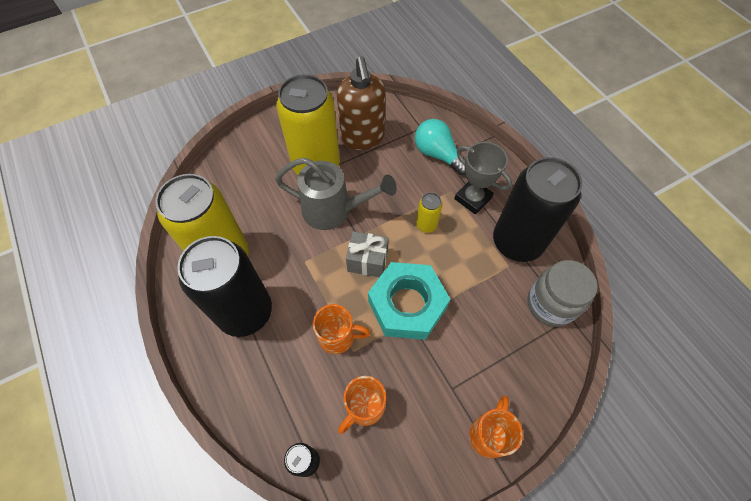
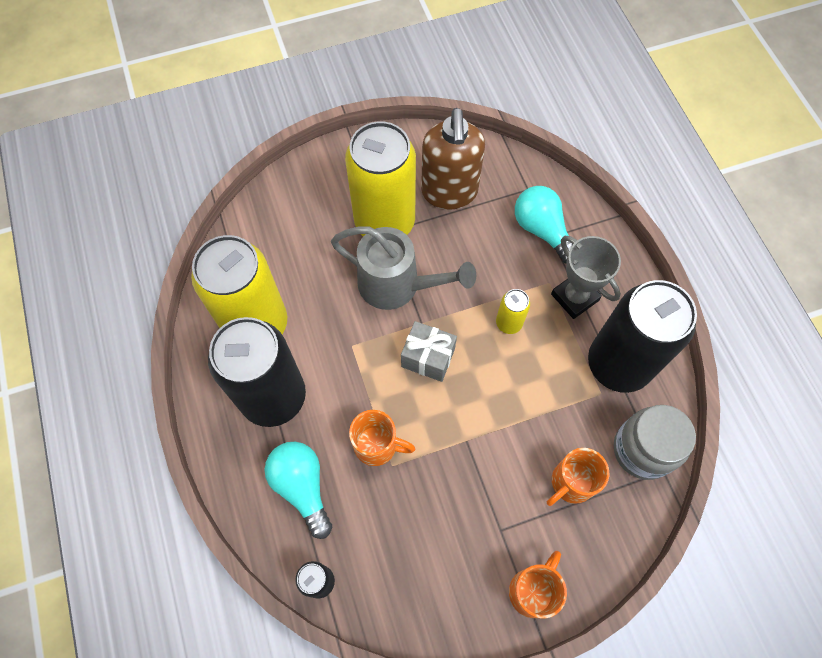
camera: 10 degrees right, 5 degrees up
(280, 382) = (302, 487): none -> turquoise light bulb
(364, 407) = (394, 533): orange mug -> orange mug (571, 483)
(407, 304) = (466, 420): turquoise nut -> none

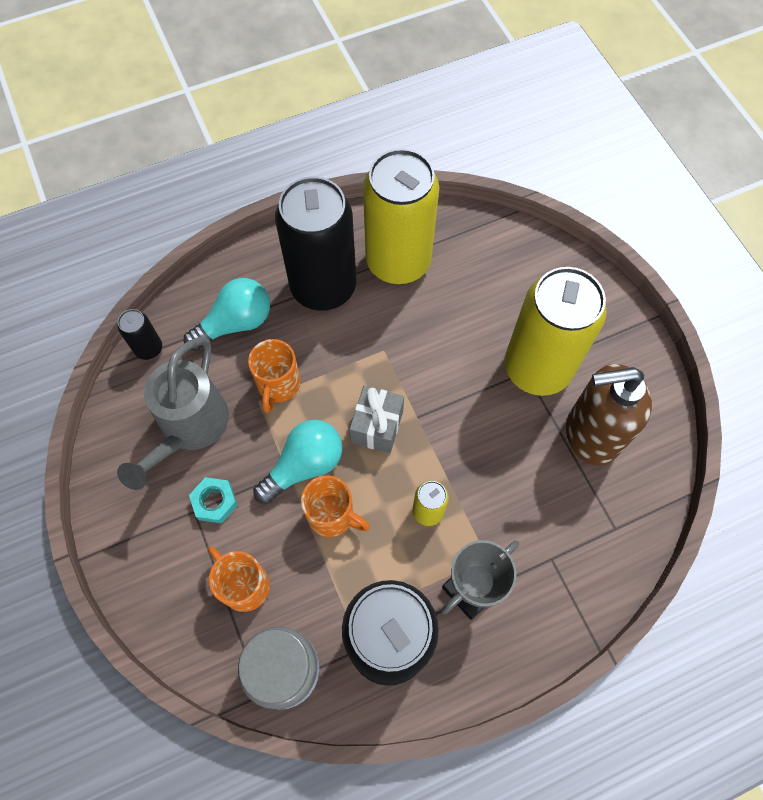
camera: 85 degrees right, 0 degrees up
(398, 286) = (459, 389): grey watering can -> grey watering can (189, 429)
(492, 509) = (215, 502): none -> turquoise nut
(533, 590) = (134, 545): orange mug -> orange mug (332, 516)
(542, 230) = (558, 548): turquoise light bulb -> turquoise light bulb (304, 466)

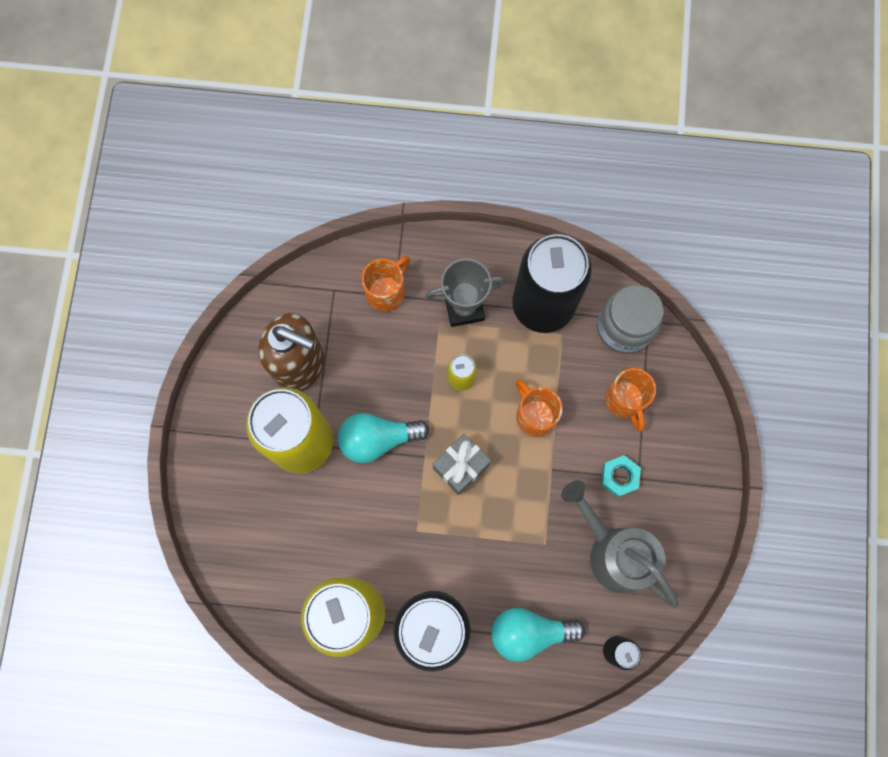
camera: 150 degrees left, 10 degrees up
(189, 429) = (613, 551): grey watering can -> grey watering can turned 90 degrees counterclockwise
(278, 385) = (521, 549): orange mug -> orange mug (386, 292)
(304, 466) = (535, 466): turquoise light bulb -> turquoise light bulb (378, 439)

